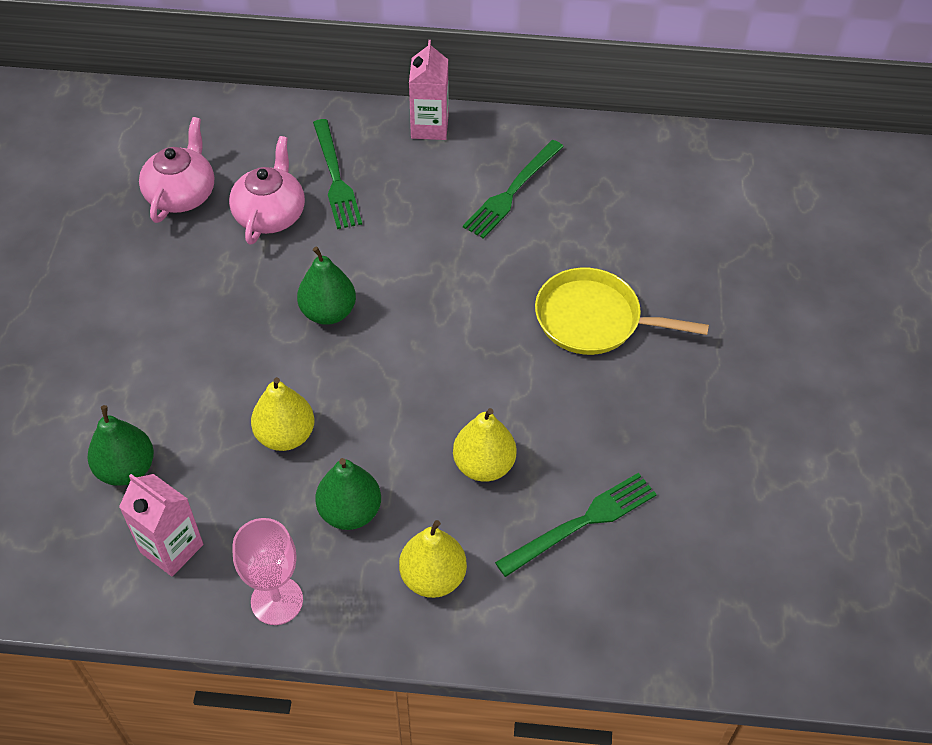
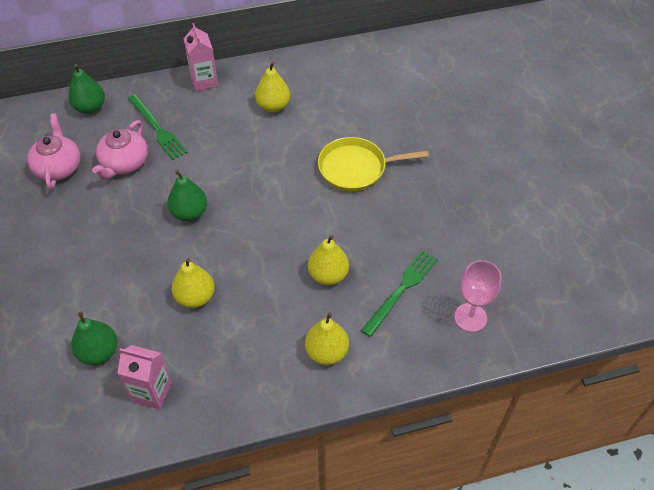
camera: 20 degrees left, 0 degrees up
(270, 214) = (124, 163): pink teapot -> pink teapot turned 150 degrees counterclockwise
(277, 600) = (235, 400): pink goblet -> pink goblet (470, 317)
(350, 512) = (257, 330): green pear -> green pear (90, 108)
(512, 191) = (273, 106): green fork -> yellow pear

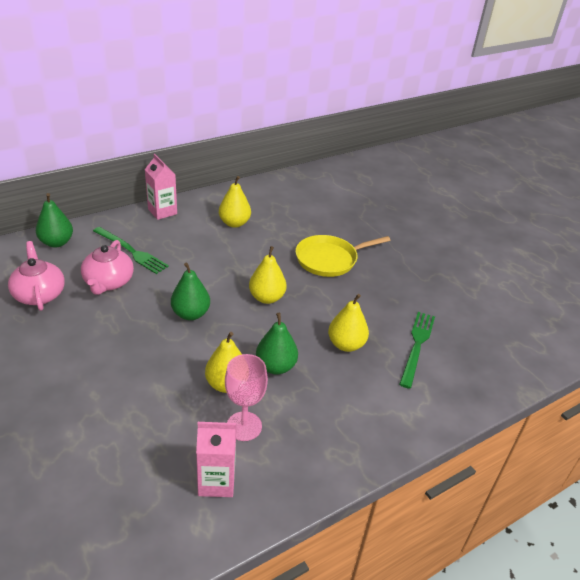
camera: 20 degrees left, 15 degrees down
(99, 352) = (143, 454): green pear -> green pear (275, 366)
(327, 352) = (377, 409): yellow pear -> yellow pear (266, 298)
(470, 317) = (486, 357): pink goblet -> pink goblet (244, 426)

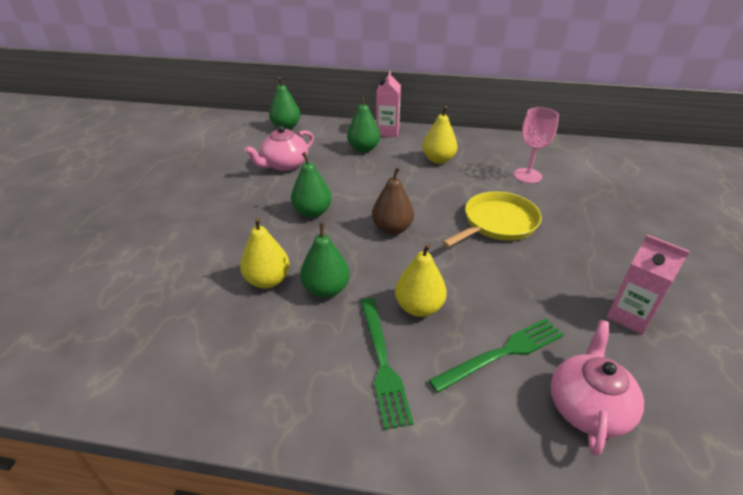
camera: 45 degrees right, 0 degrees up
(39, 294) = (232, 154): pink teapot -> pink teapot (588, 406)
(131, 251) = (328, 150): green fork -> green fork (382, 362)
(161, 237) = (363, 149): none -> green pear
(216, 481) = (156, 353): pink carton -> pink carton (630, 316)
(244, 426) = (235, 323): pink goblet -> pink goblet (527, 175)
(266, 298) = (392, 229): yellow pear -> brown pear
(329, 259) = (497, 223): yellow pan -> yellow pan turned 120 degrees clockwise

